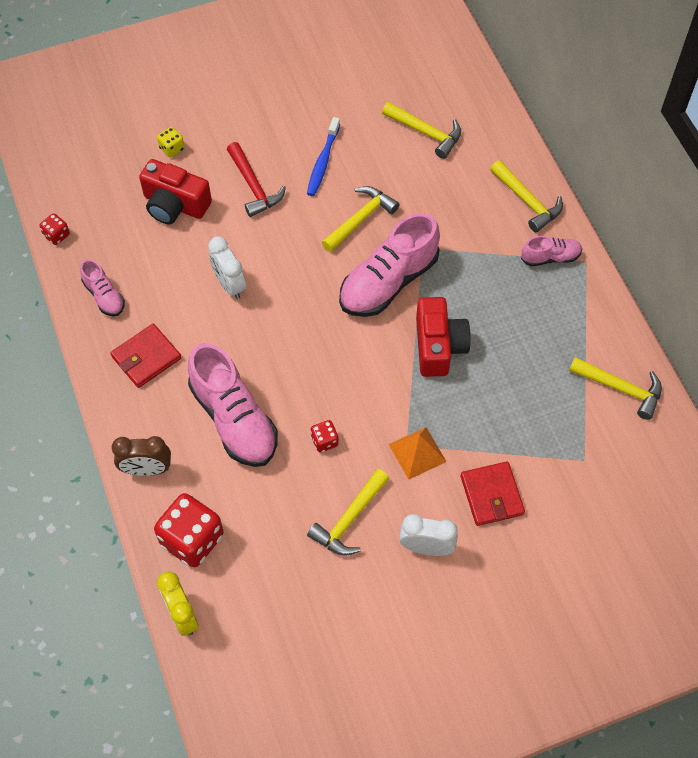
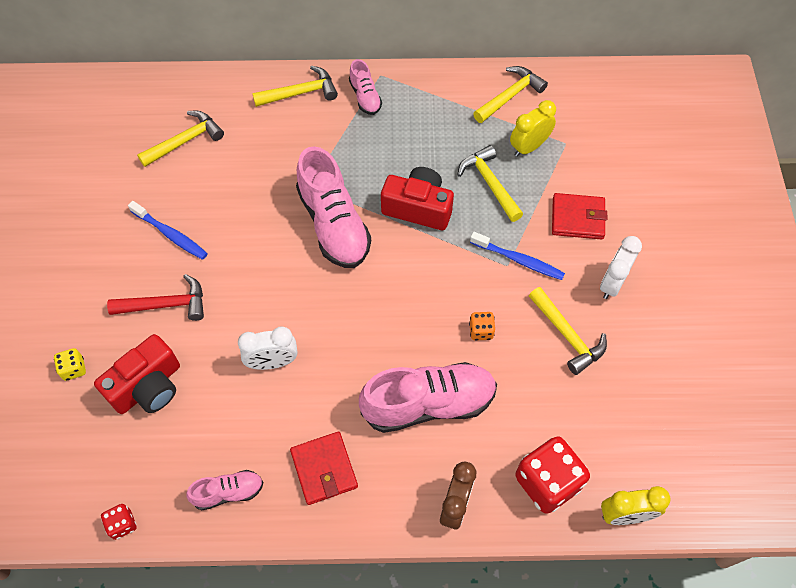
camera: 70 degrees left, 0 degrees up
(324, 441) = (481, 331): red dice -> orange dice
(361, 219) = (253, 224): yellow hammer -> yellow hammer (489, 183)
(417, 453) = (519, 260): orange pyramid -> blue toothbrush
(550, 257) = (365, 97): pink shoe -> pink shoe turned 150 degrees clockwise
(561, 425) = (529, 147): none -> yellow clock

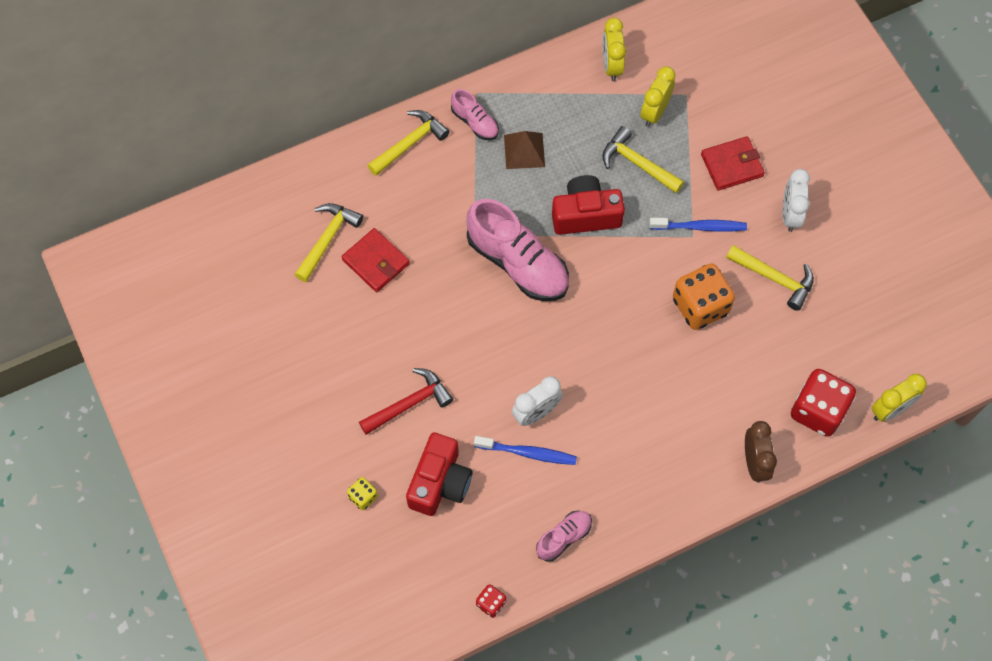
camera: 25 degrees left, 5 degrees up
(170, 234) = (372, 337): blue toothbrush -> blue toothbrush (528, 453)
(324, 469) = (632, 482): red wallet -> red wallet (376, 262)
(394, 135) = (524, 151): none -> brown pyramid
(428, 404) = (689, 389): pink shoe -> none
(481, 331) = (700, 306): orange dice -> orange dice, size x2.11
(510, 96) = (611, 65): yellow hammer -> yellow clock

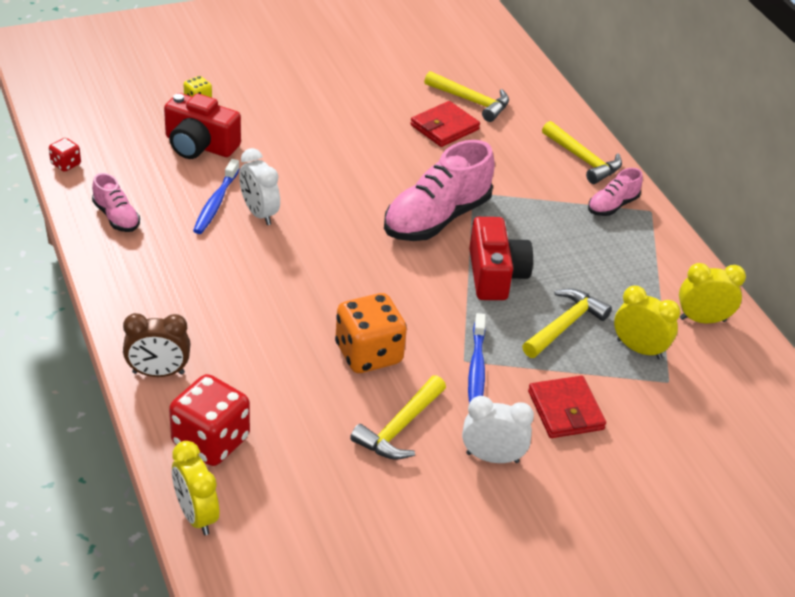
camera: 90 degrees right, 25 degrees down
(409, 403) = (287, 135): red hammer -> none
(524, 151) = (578, 237): brown pyramid -> none

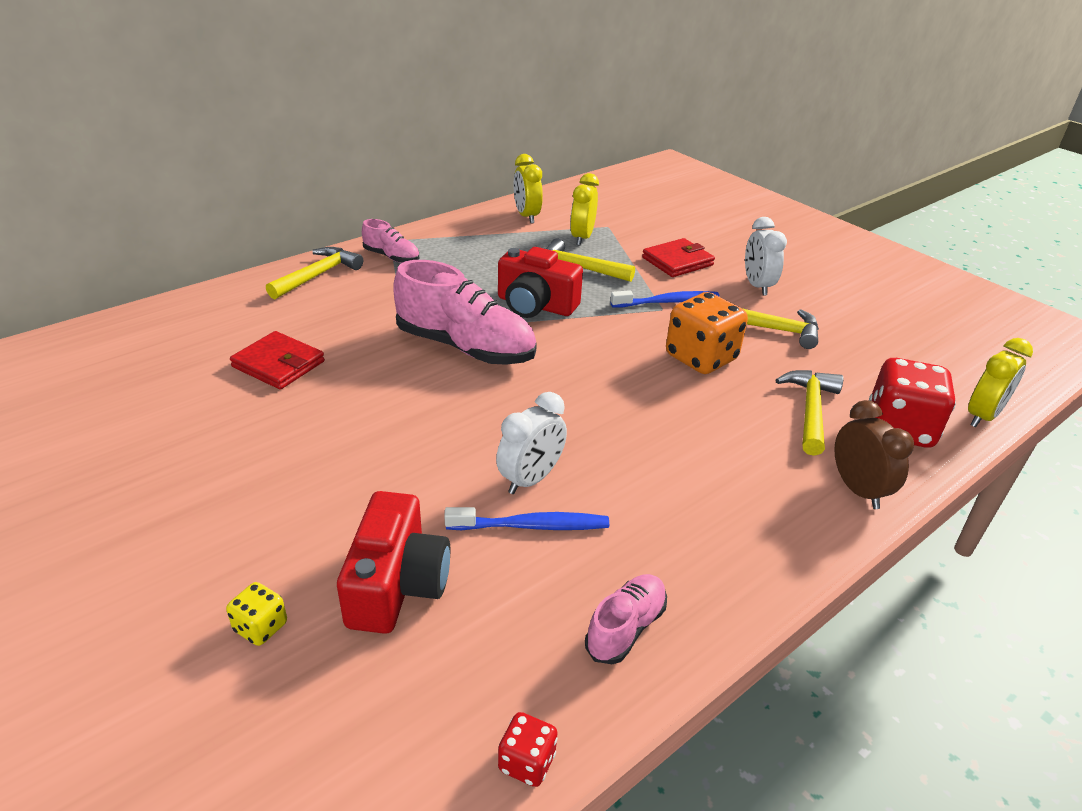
camera: 105 degrees left, 5 degrees down
(471, 101) = (212, 352): yellow hammer -> yellow hammer (810, 410)
(495, 275) = (535, 305): red camera -> red camera turned 135 degrees counterclockwise

